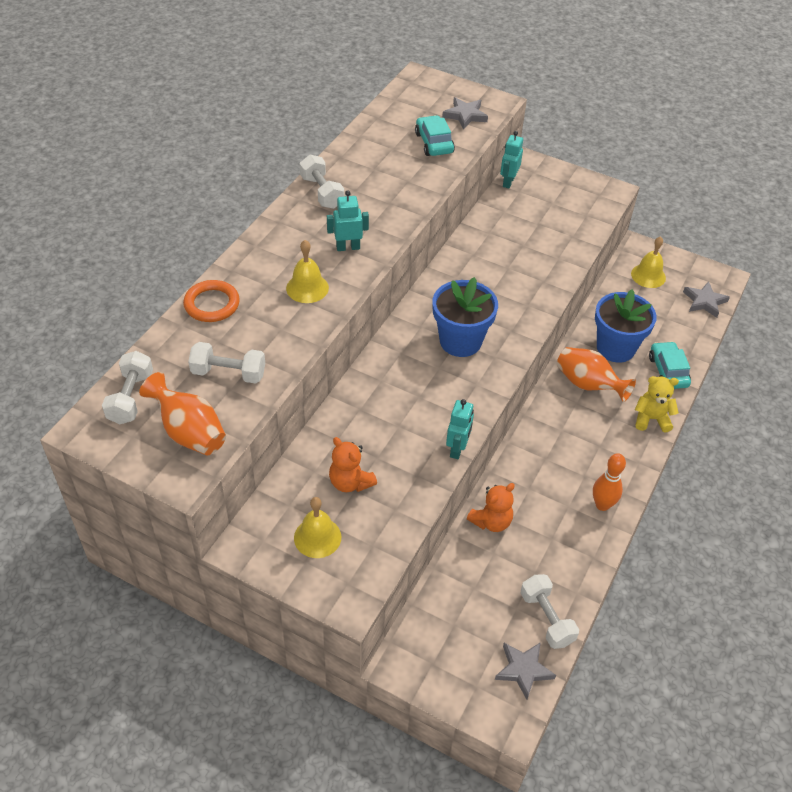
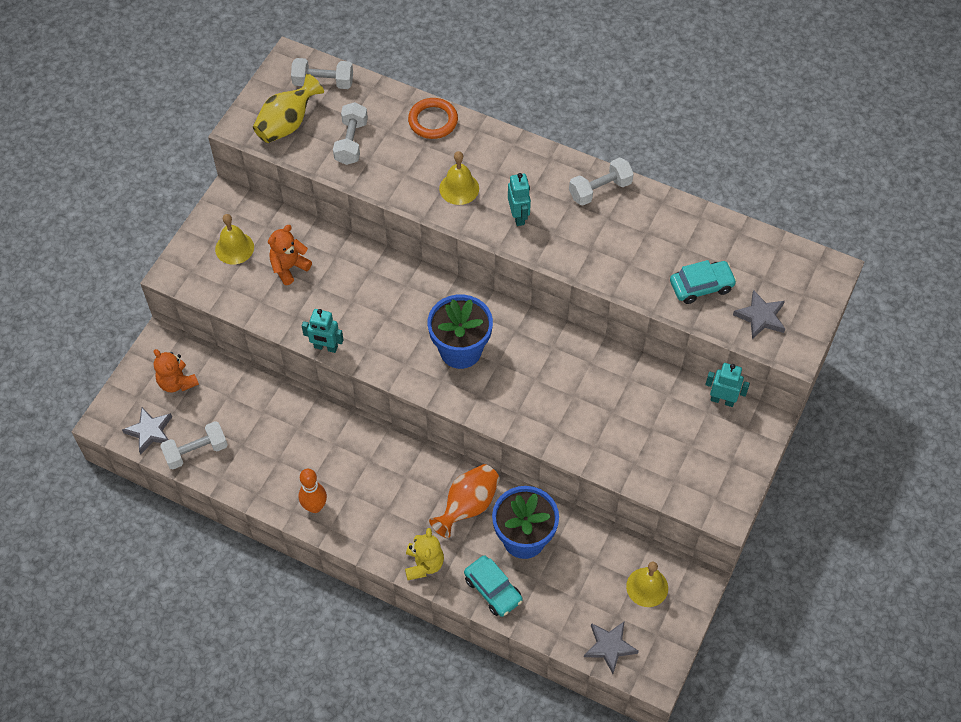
camera: 90 degrees right, 10 degrees up
(189, 432) = (287, 124): orange vase -> yellow vase
(491, 521) = (296, 410): orange teddy bear -> orange teddy bear (177, 382)
(668, 371) = (493, 589): turquoise car -> turquoise car turned 60 degrees clockwise

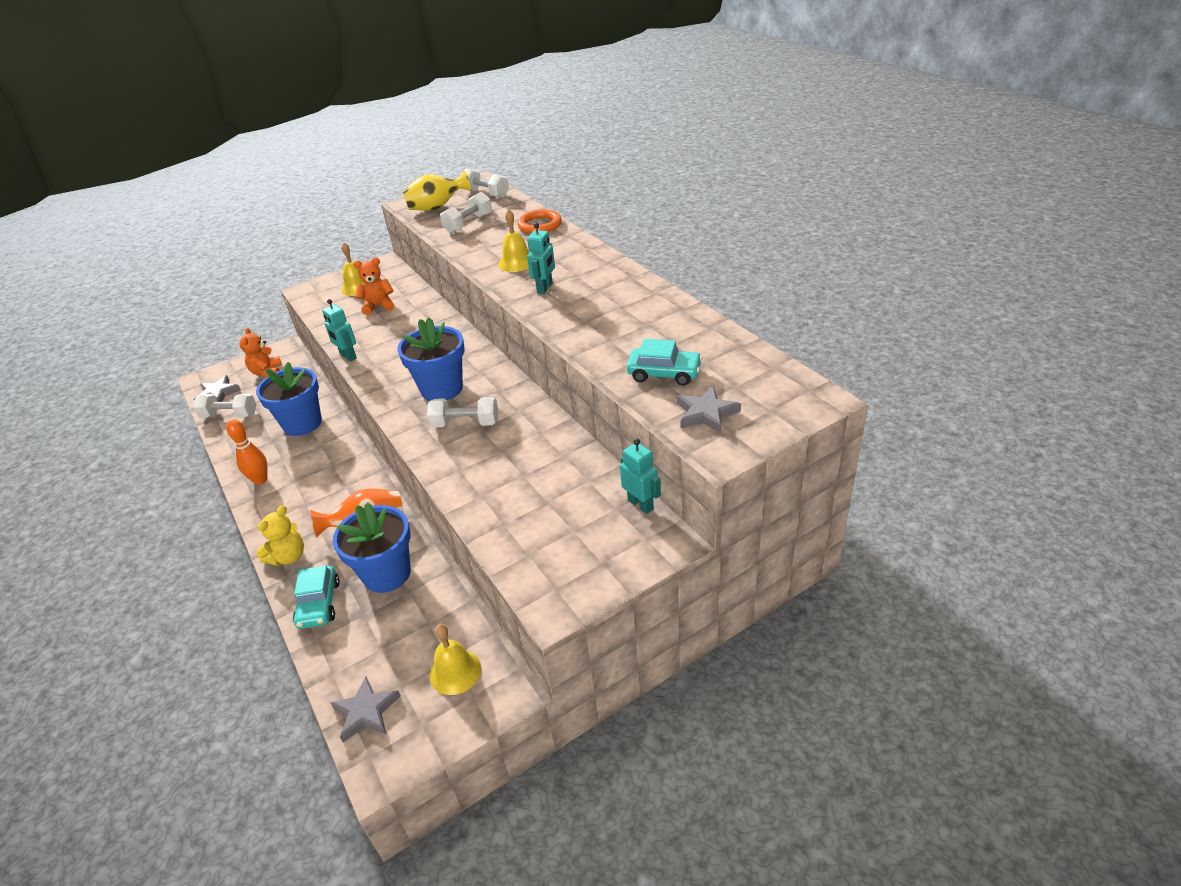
camera: 35 degrees right, 20 degrees down
(289, 428) = (302, 423): none -> blue flower pot
(600, 190) = (632, 289): white dumbbell -> white dumbbell (466, 423)

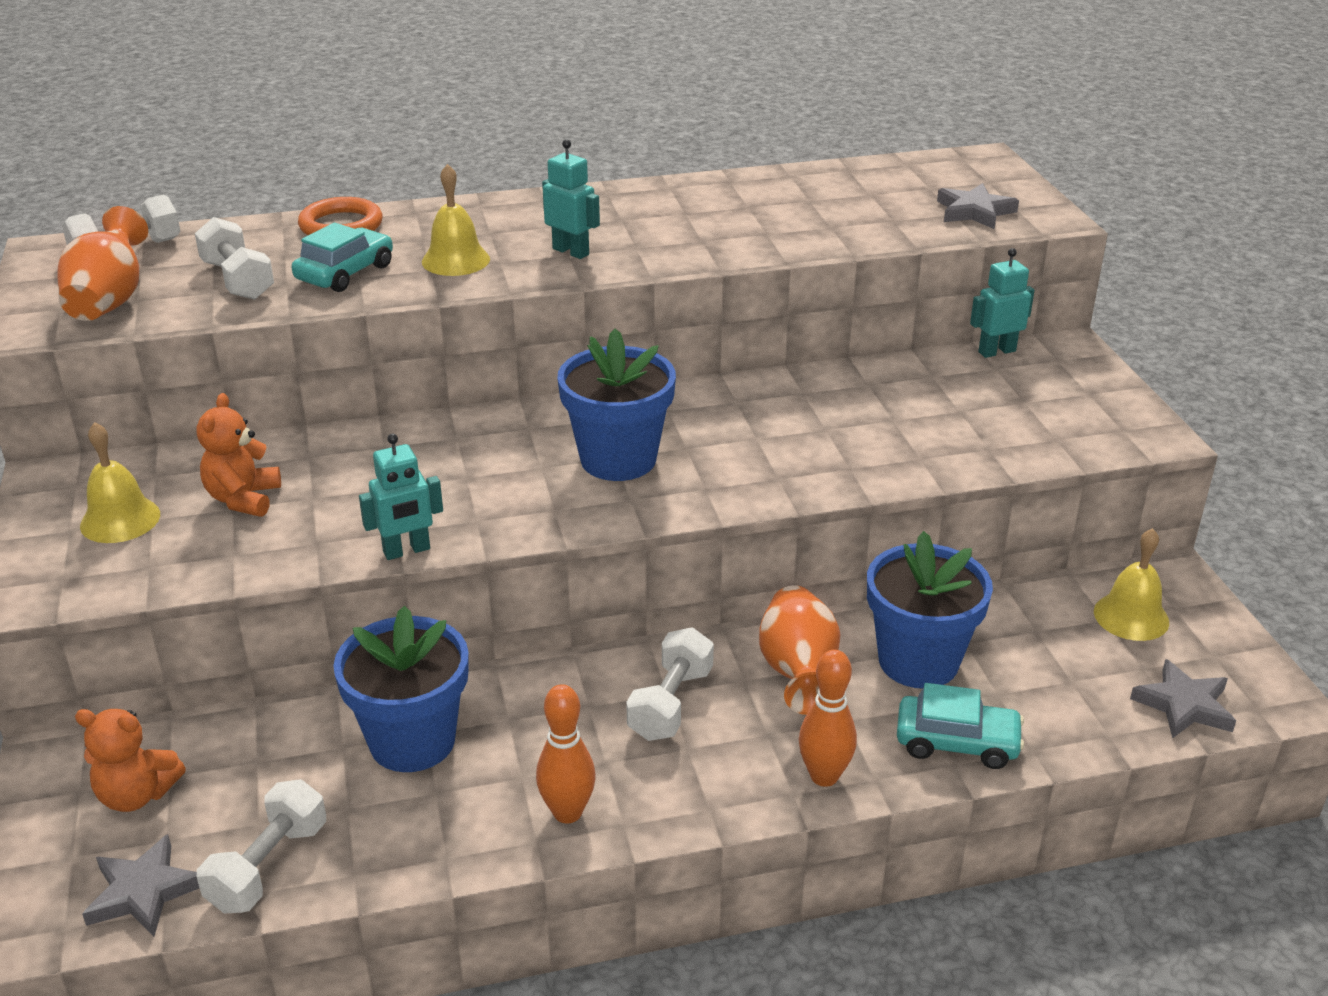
camera: 75 degrees left, 5 degrees down
(288, 557) = (824, 776): yellow teddy bear -> orange bowling pin
(437, 207) = (109, 301): yellow vase -> orange vase
(466, 423) = (736, 449): white dumbbell -> white dumbbell (670, 704)
(664, 373) = (875, 217): turquoise car -> turquoise car (345, 273)

